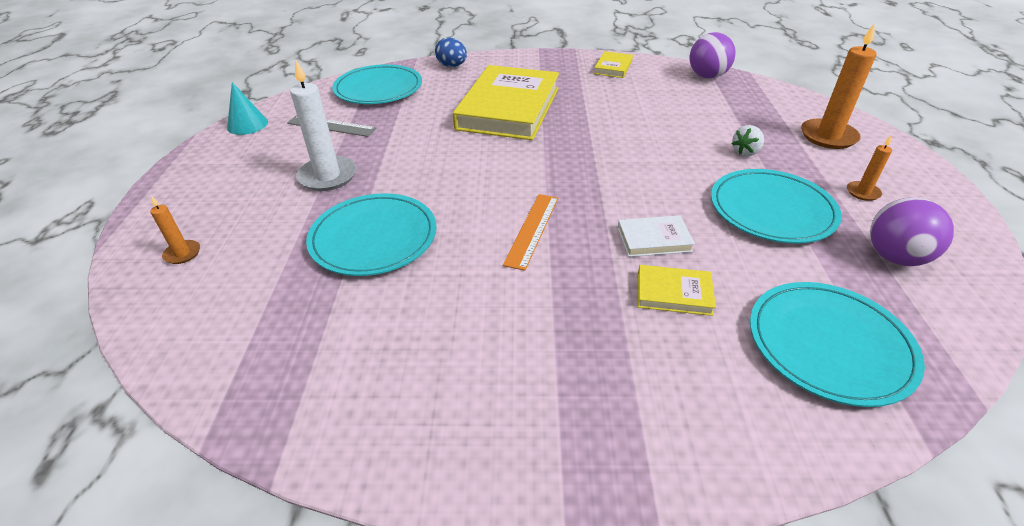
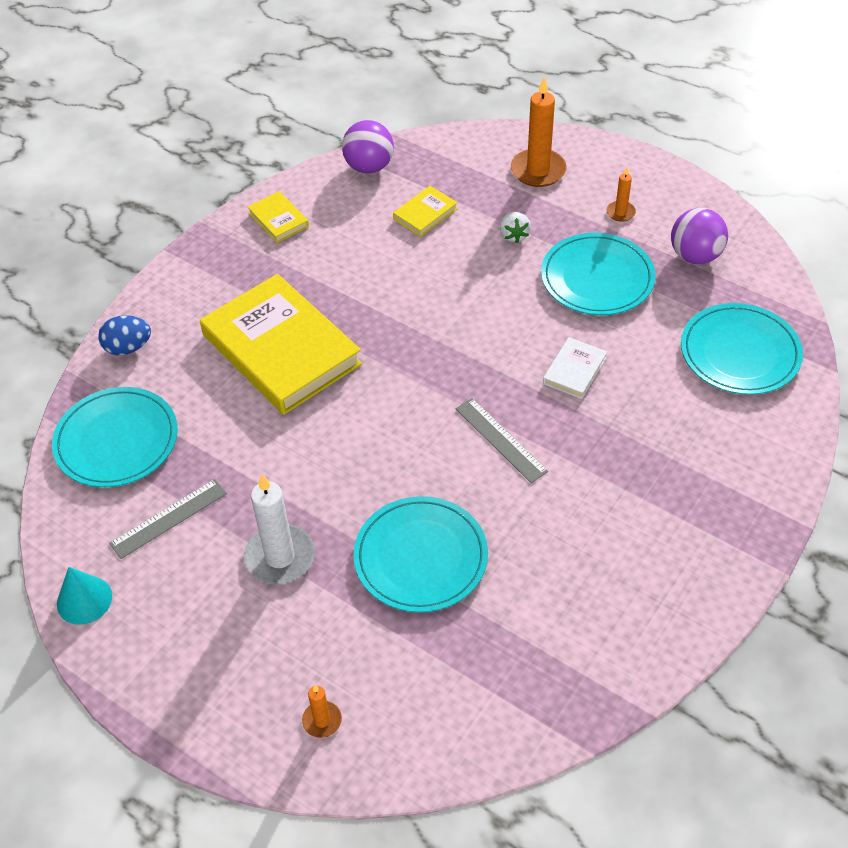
camera: 55 degrees left, 10 degrees up
(532, 230) = (501, 440): orange ruler -> grey ruler
(673, 293) = (639, 398): yellow book -> yellow book (425, 214)

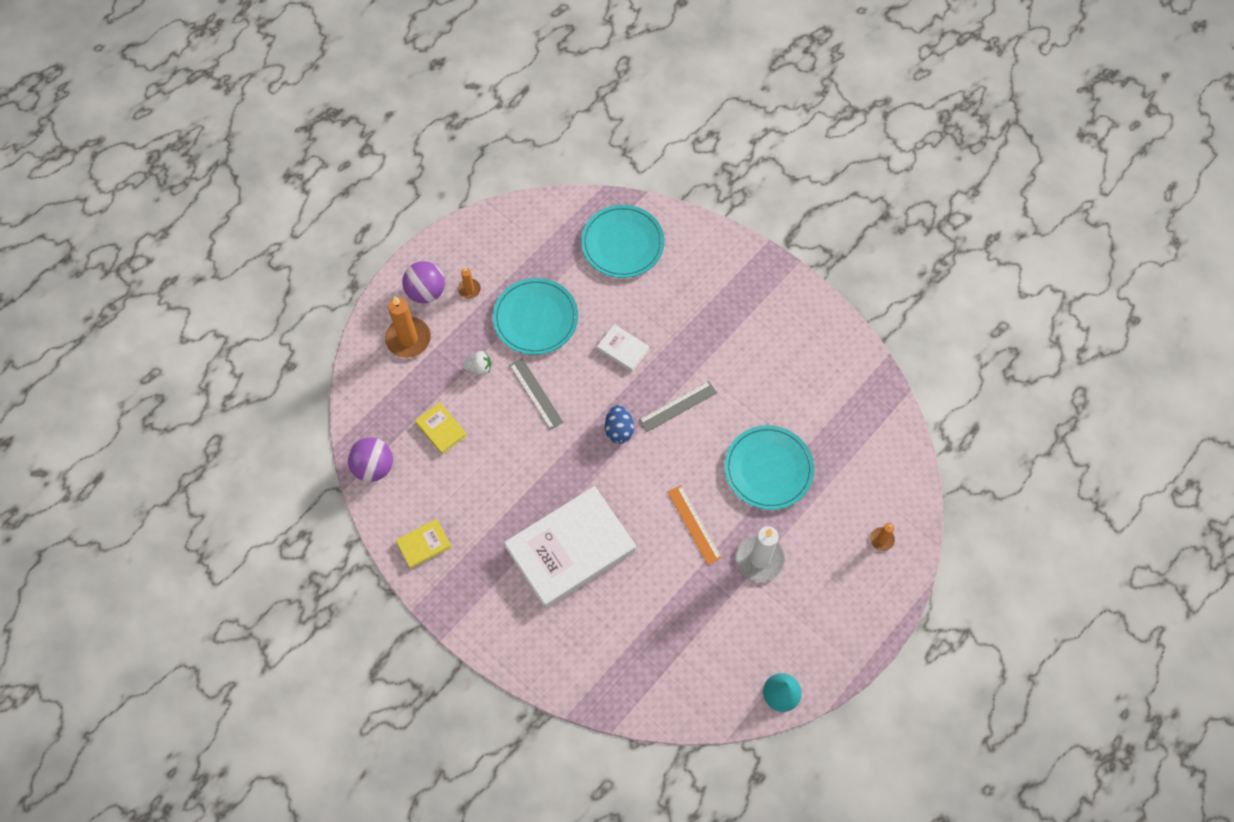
camera: 85 degrees left, 15 degrees up
(116, 440) = (643, 674): turquoise plate -> none
(128, 348) = (549, 667): blue egg -> blue egg (619, 430)
(169, 518) = (719, 634): grey ruler -> grey ruler (536, 393)
(281, 350) = (570, 549): yellow book -> white book
(326, 475) = (694, 524): none -> orange ruler
(695, 256) = (525, 249): purple ball -> purple ball (426, 292)

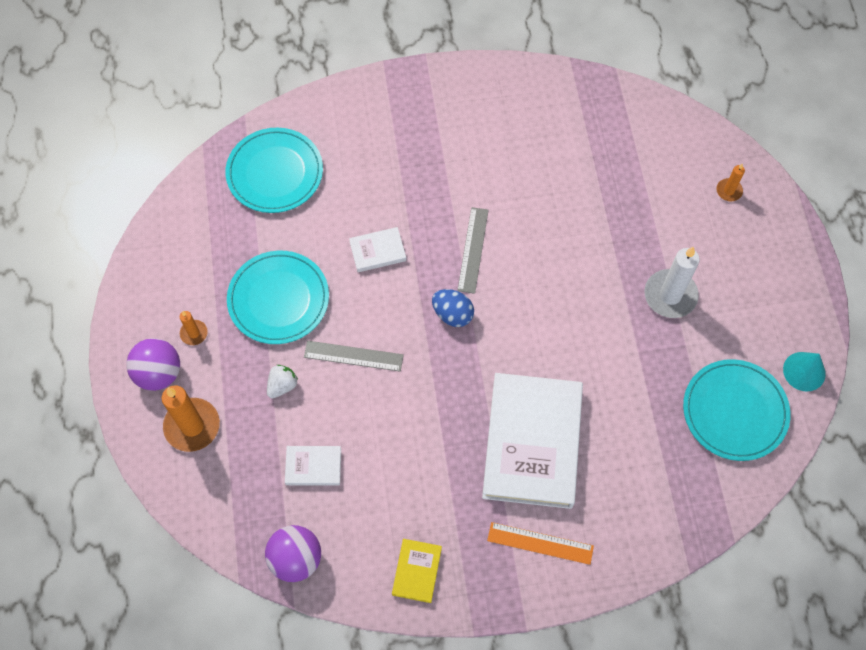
camera: 50 degrees left, 0 degrees up
(441, 429) = (313, 467): yellow book -> white book
(694, 524) = (595, 322): orange ruler -> orange ruler (540, 543)
(768, 469) = (594, 225): turquoise plate -> turquoise plate (734, 411)

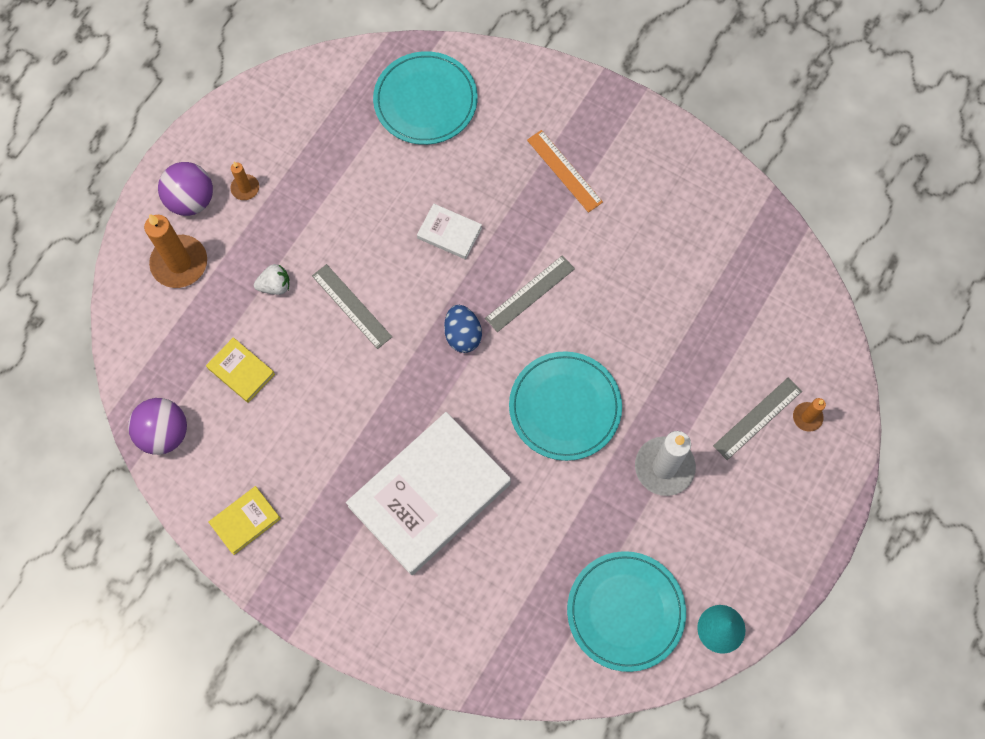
camera: 40 degrees right, 5 degrees up
(278, 299) = (334, 211): turquoise plate -> turquoise plate (565, 407)
(313, 467) = (241, 371): white book -> yellow book
(540, 543) = (361, 581): orange ruler -> orange ruler (564, 171)
(699, 216) = (757, 418): none -> grey ruler

